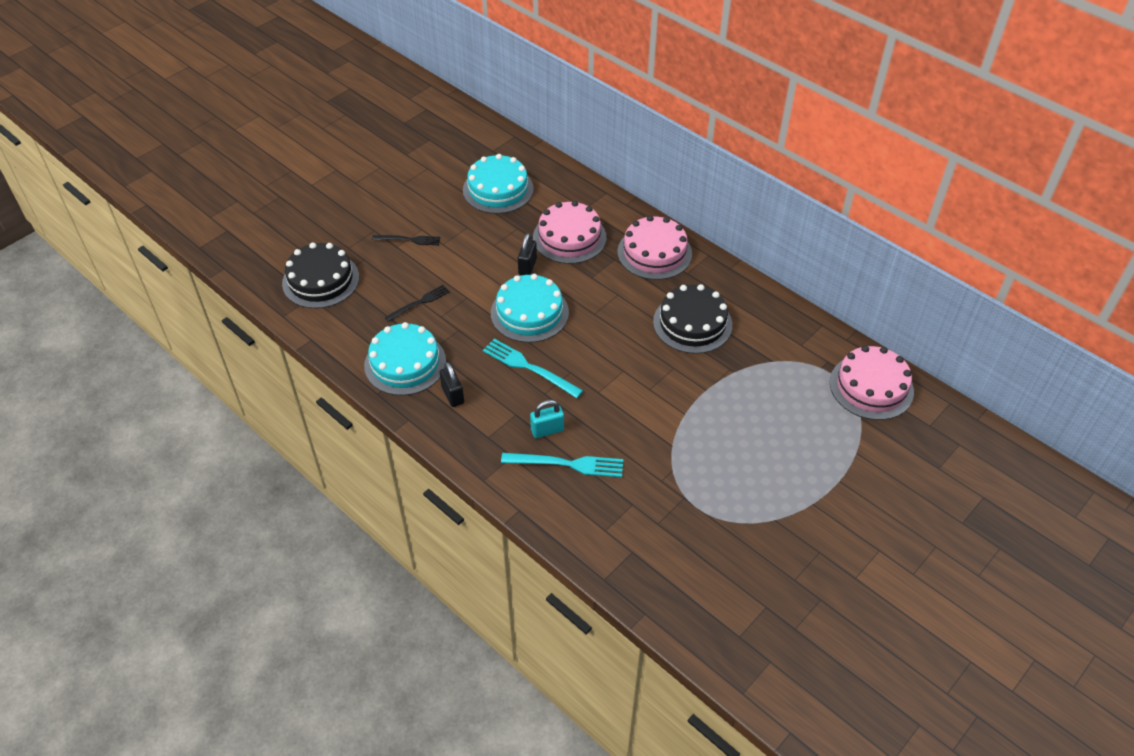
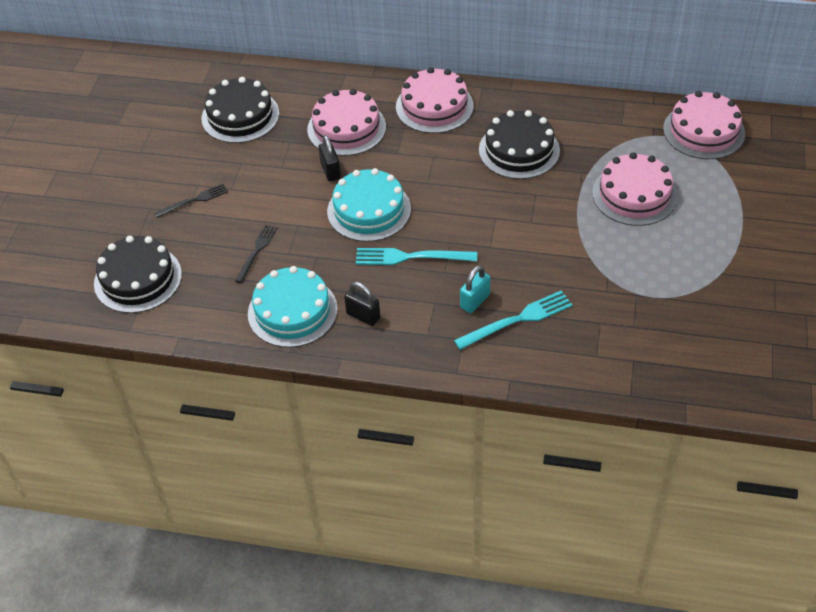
camera: 30 degrees left, 0 degrees up
(498, 189) = (240, 116): turquoise cake -> black cake
(758, 411) = (634, 195): none -> pink cake

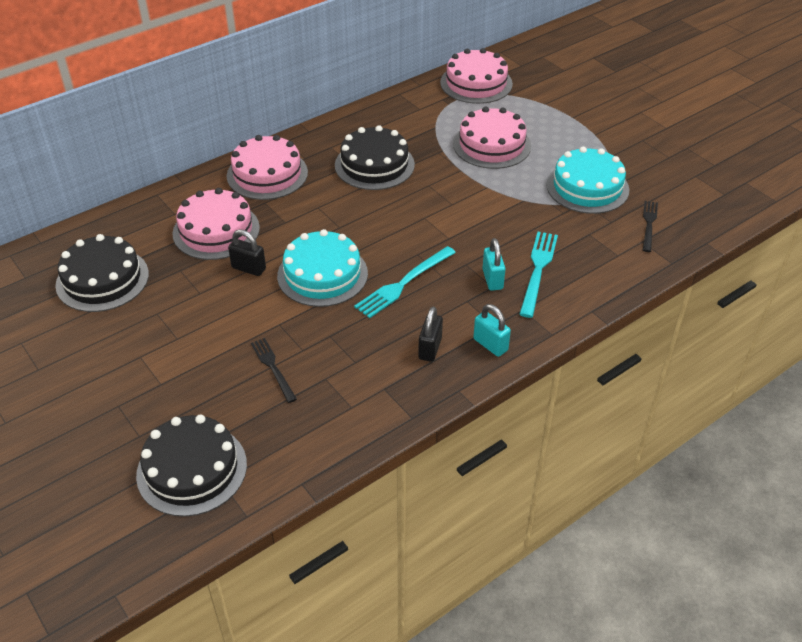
camera: 50 degrees left, 5 degrees down
(194, 200) = (154, 370): black fork -> black fork (649, 224)
(292, 311) = (370, 388): turquoise cake -> turquoise cake (587, 187)
(363, 316) = (430, 348): black padlock -> black padlock turned 60 degrees counterclockwise
(405, 345) = (490, 345): none -> turquoise padlock

